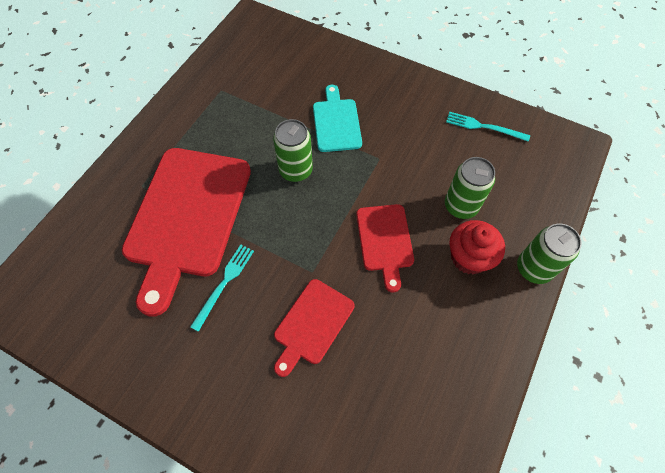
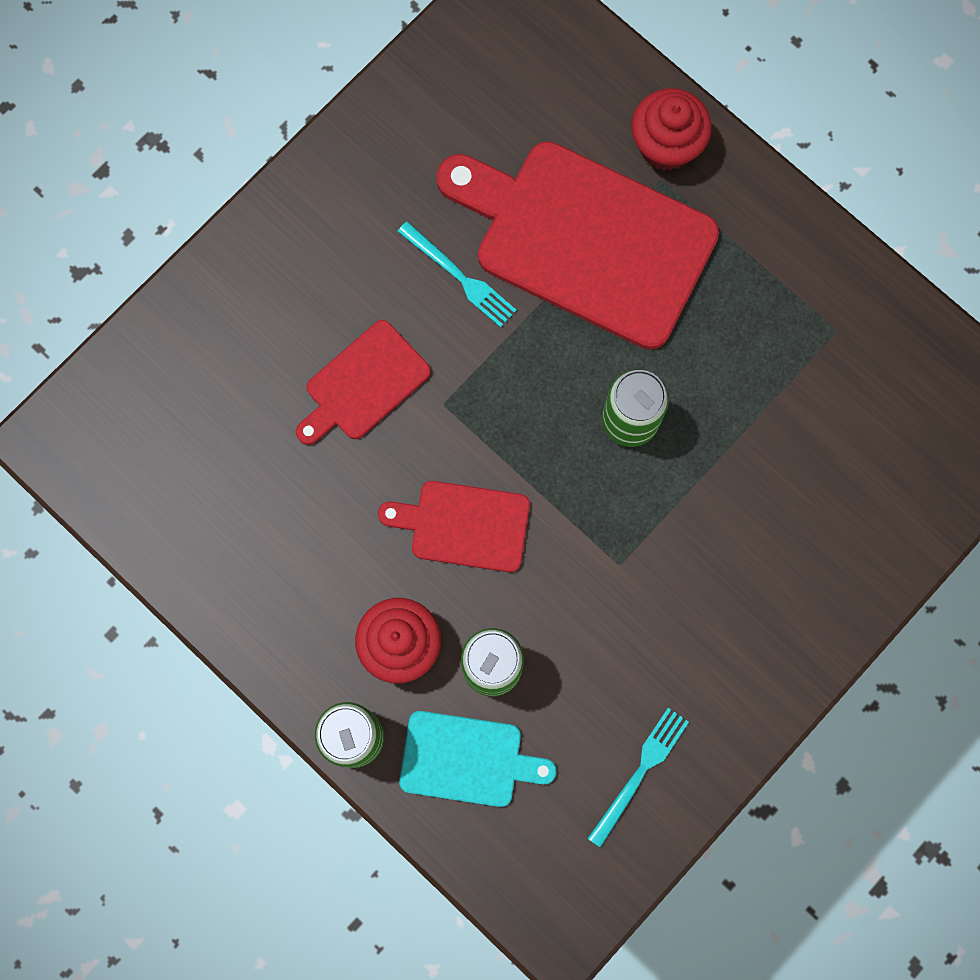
camera: 105 degrees right, 15 degrees up
(118, 188) = (666, 145): none -> red cupcake
(312, 324) = (363, 384): red cutting board -> red cutting board turned 90 degrees counterclockwise
(336, 122) = (714, 513): turquoise cutting board -> turquoise cutting board (467, 759)

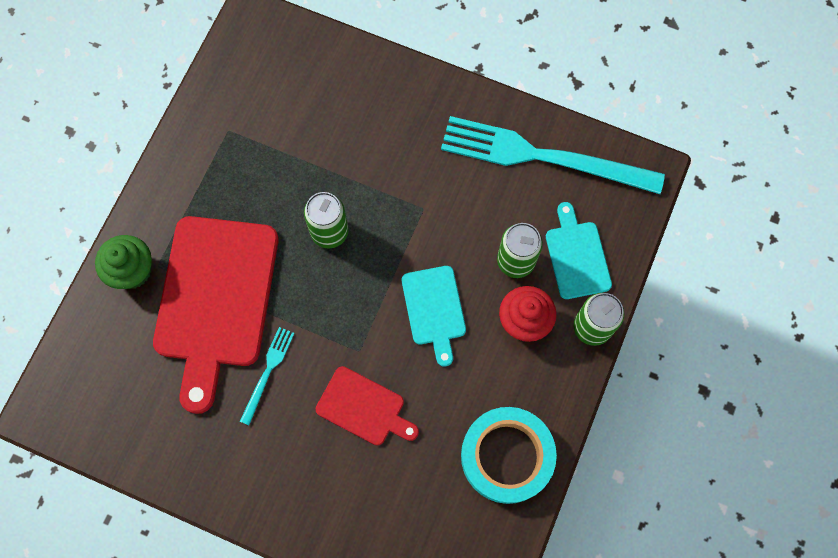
camera: 110 degrees left, 5 degrees down
(226, 548) = (507, 456): none -> turquoise tape
(463, 526) = (434, 309): red cutting board -> turquoise cutting board
(640, 772) = (543, 157): turquoise fork -> turquoise fork, size x2.31
(666, 145) = (132, 270): red cupcake -> green cupcake

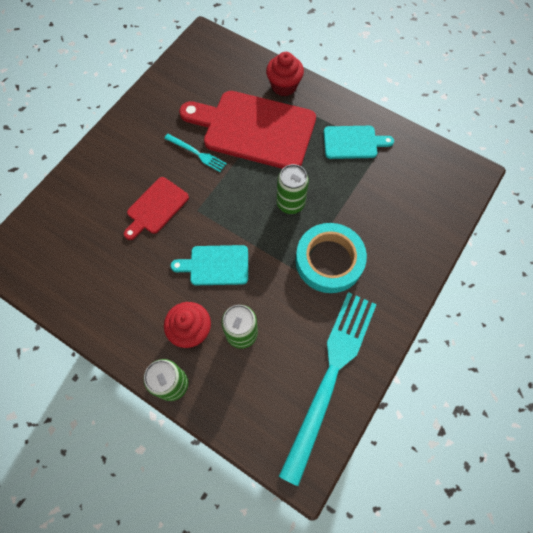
camera: 100 degrees right, 5 degrees down
(132, 270) = (284, 86): green cupcake -> red cupcake
(507, 456) = (92, 297): turquoise tape -> turquoise tape (329, 260)
(576, 256) = (236, 385): turquoise cutting board -> turquoise cutting board (353, 142)

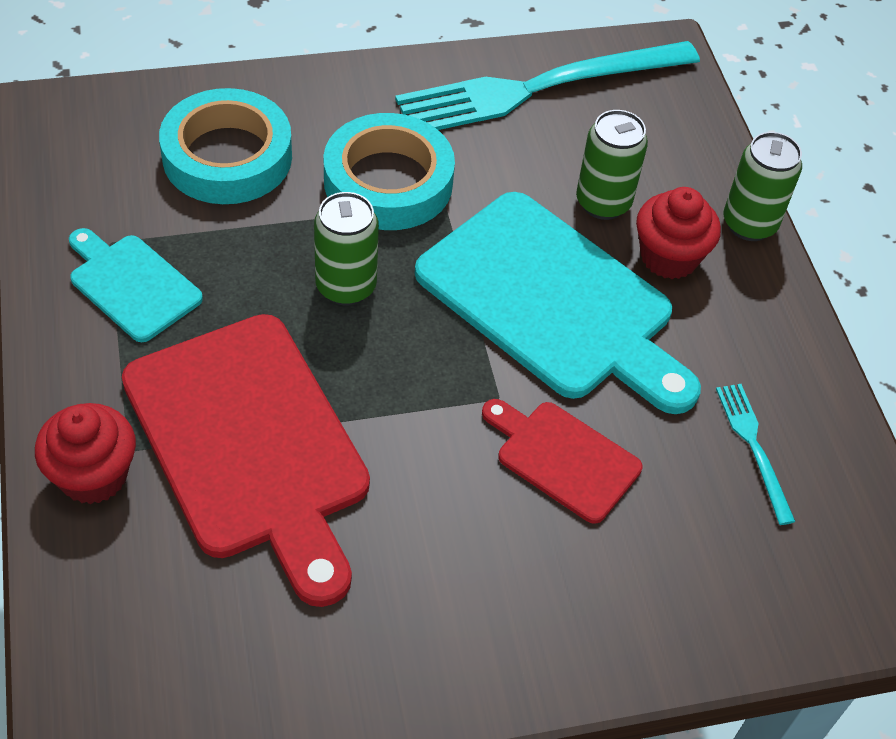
camera: 140 degrees left, 15 degrees down
(156, 207) = (563, 458): red cutting board -> red cutting board turned 135 degrees counterclockwise
(197, 153) = (397, 490): turquoise fork -> turquoise fork (753, 447)
(216, 265) = (553, 301): turquoise cutting board -> turquoise cutting board, size x1.96
(394, 215) = (227, 156): none -> turquoise tape

